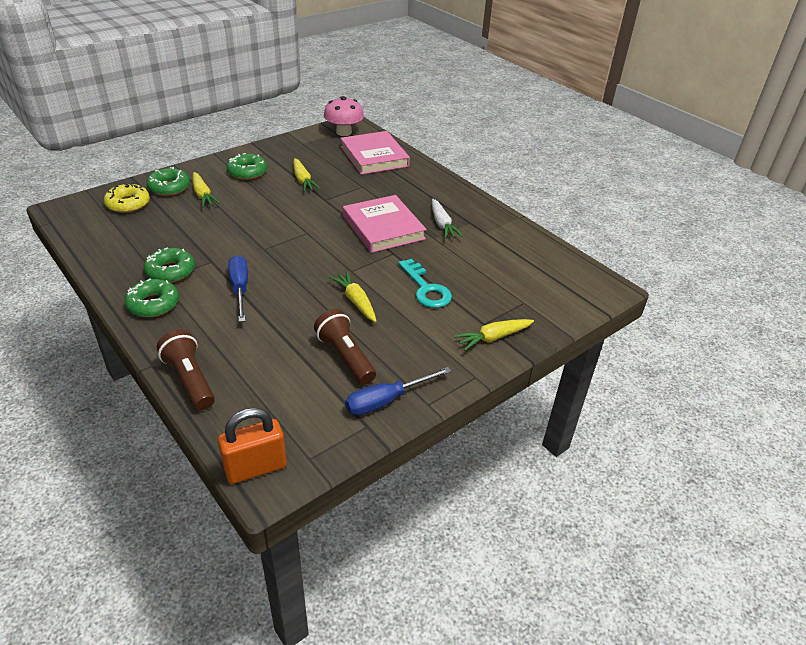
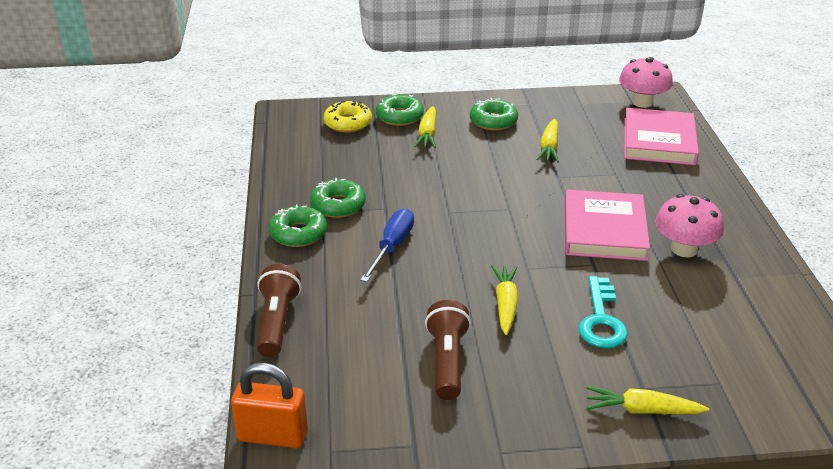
camera: 35 degrees right, 5 degrees down
(386, 400) = (455, 427): blue screwdriver -> none
(442, 224) = (684, 249): white carrot -> pink mushroom

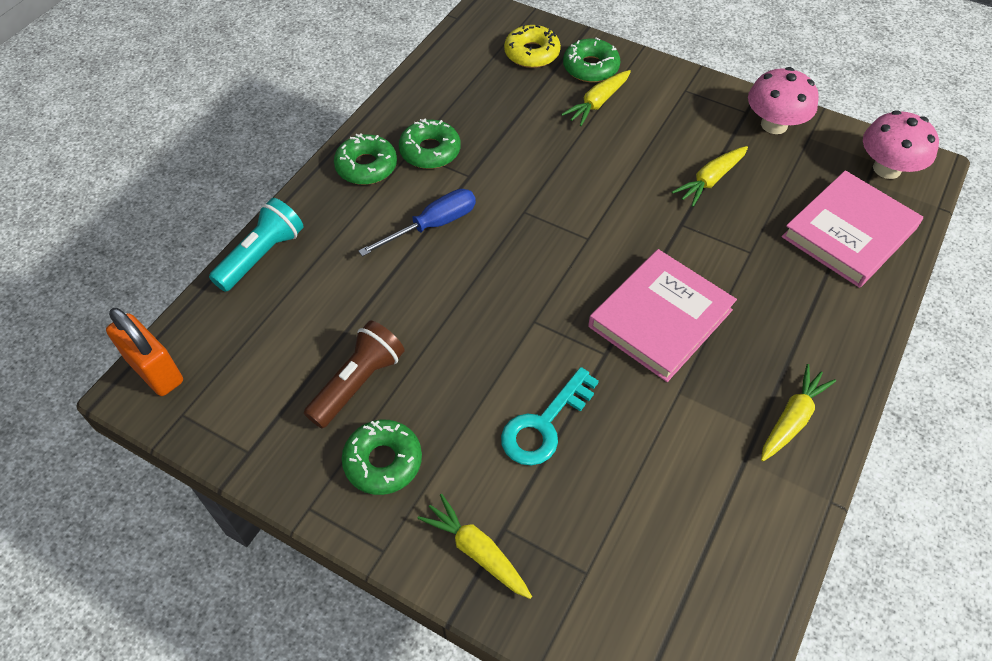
camera: 35 degrees right, 20 degrees up
(277, 322) = (261, 256): brown flashlight -> turquoise flashlight
(493, 121) = (683, 117): green donut -> green donut (383, 461)
(505, 304) = (471, 351): yellow carrot -> yellow carrot (792, 419)
(684, 249) = (724, 390): pink mushroom -> pink mushroom (774, 125)

